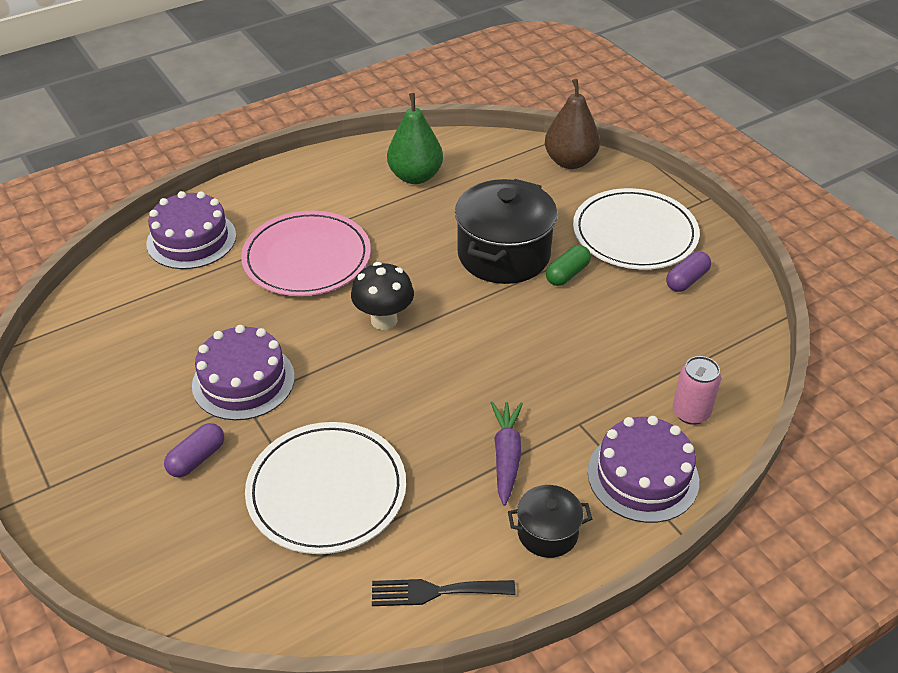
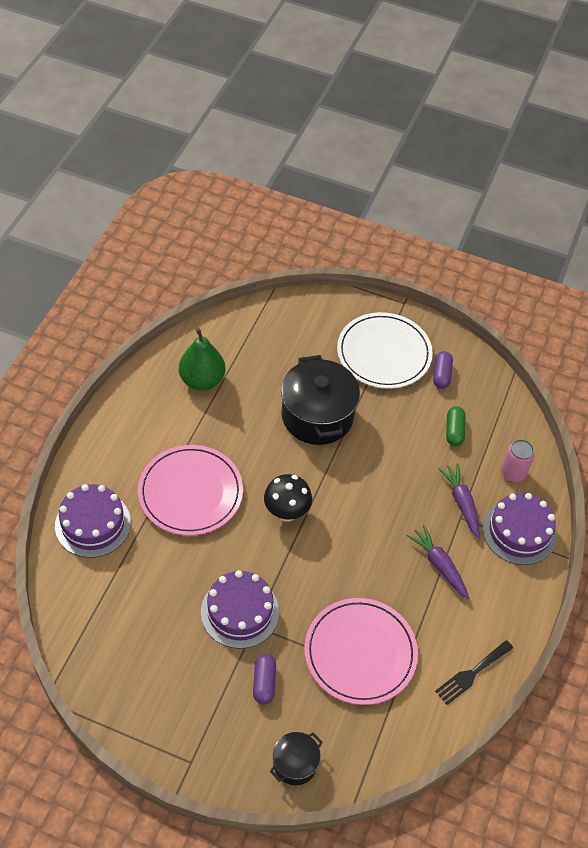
camera: 40 degrees left, 10 degrees up
(326, 490) = (360, 653): white plate -> pink plate
(547, 532) = (499, 600): black pot -> black pot (295, 763)
(567, 274) = (369, 410): green capsule -> green capsule (454, 431)
(570, 161) = (296, 311): brown pear -> none
(594, 410) = (461, 503): none -> purple carrot

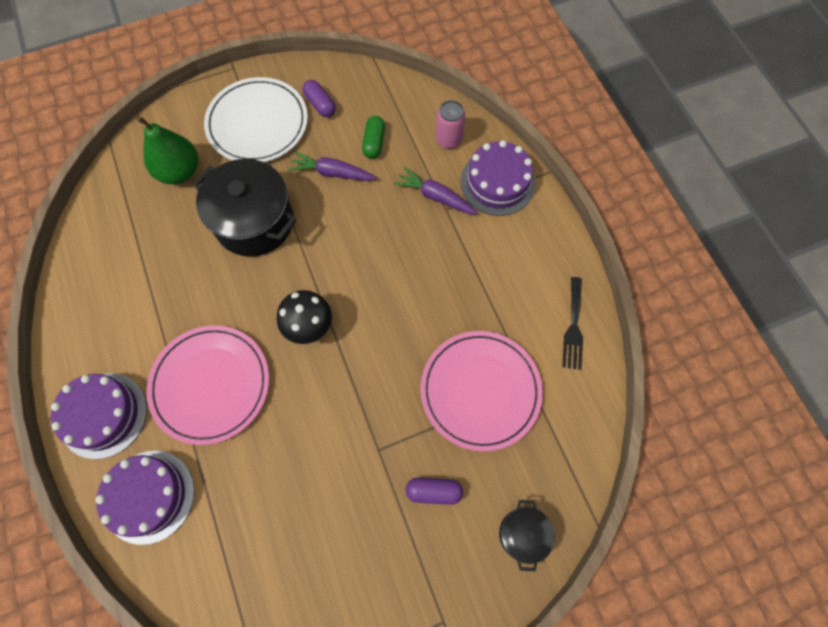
camera: 40 degrees left, 15 degrees up
(202, 380) = (123, 275): green pear -> green pear (179, 171)
(240, 612) = (355, 450): purple cake -> purple cake (103, 415)
(264, 683) = (433, 491): purple capsule -> purple capsule turned 45 degrees counterclockwise
(439, 565) = (468, 262): purple carrot -> purple carrot (333, 173)
(454, 431) = (374, 143): green capsule -> green capsule turned 45 degrees clockwise

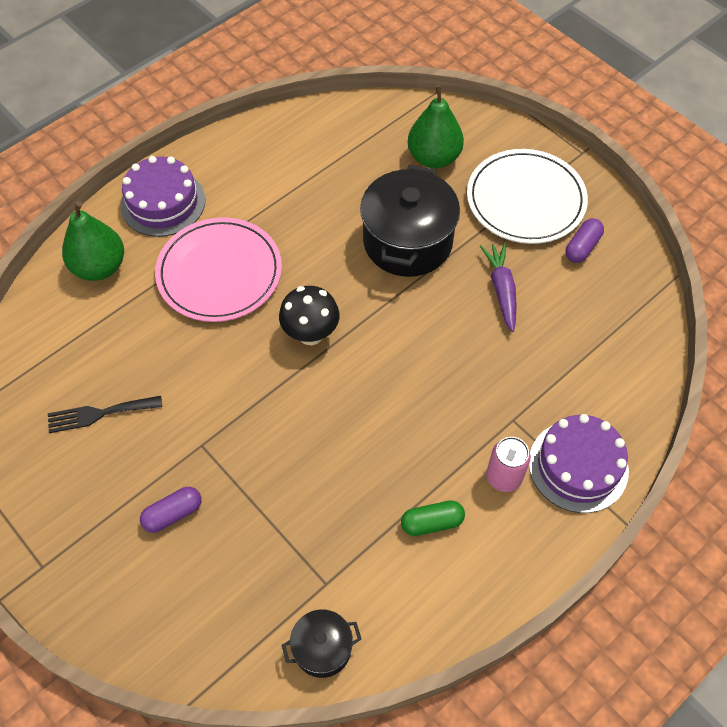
camera: 70 degrees right, 10 degrees down
(149, 496) = (99, 267): purple cake -> green pear
(374, 143) = (562, 316): green capsule -> green capsule (432, 522)
(433, 491) = (173, 514): purple capsule -> purple capsule turned 75 degrees clockwise
(435, 197) = (524, 403): purple carrot -> none
(448, 140) = (609, 392): pink can -> pink can (503, 477)
(480, 390) = (301, 528): pink plate -> none
(522, 534) = (151, 623): black pot -> black pot (322, 648)
(573, 327) = (421, 613): black fork -> black fork (99, 414)

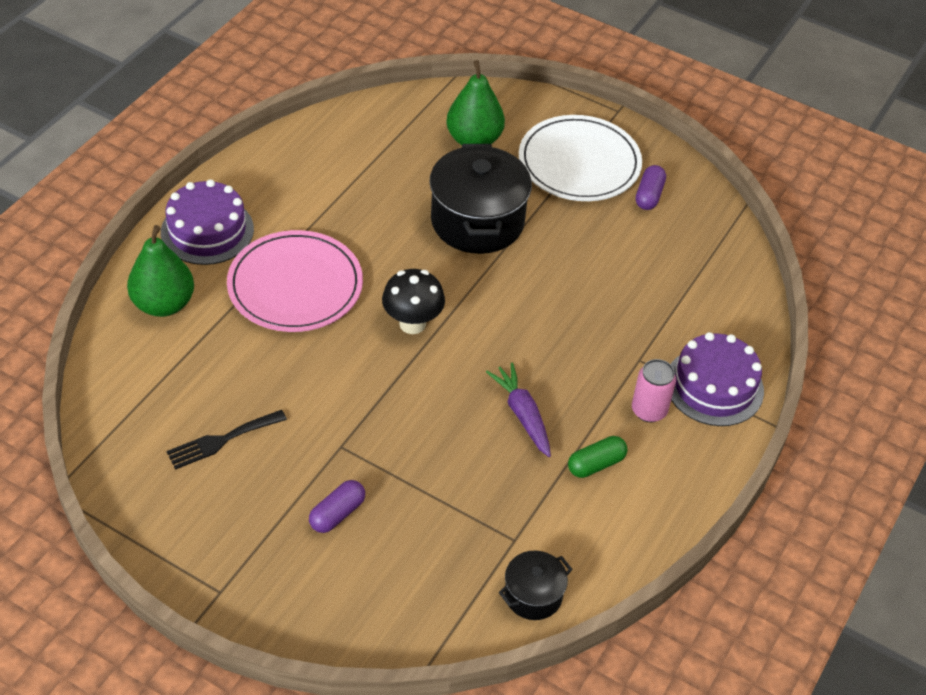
camera: 20 degrees left, 10 degrees down
(501, 290) = (586, 248): purple carrot -> purple carrot (522, 415)

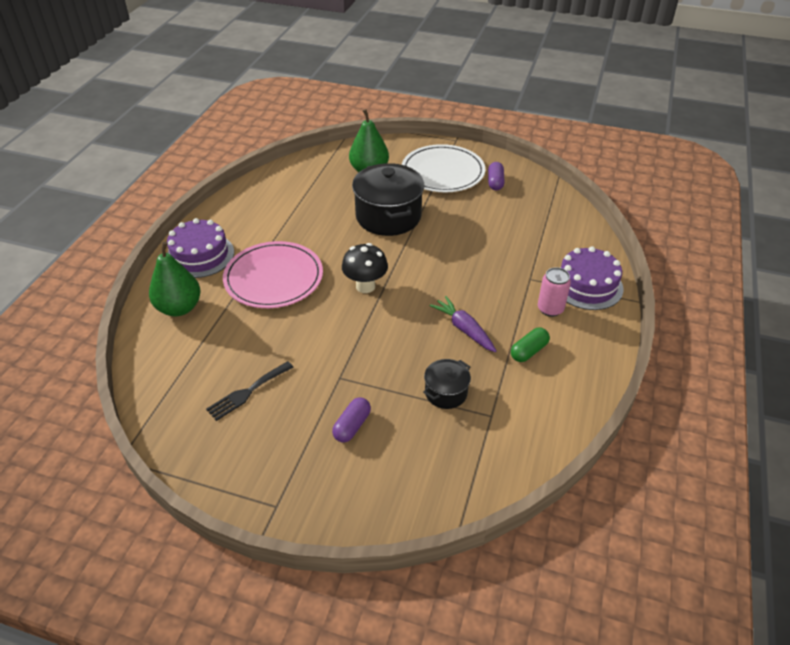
camera: 10 degrees left, 5 degrees down
(533, 595) = (520, 452): black pot -> black pot (446, 393)

